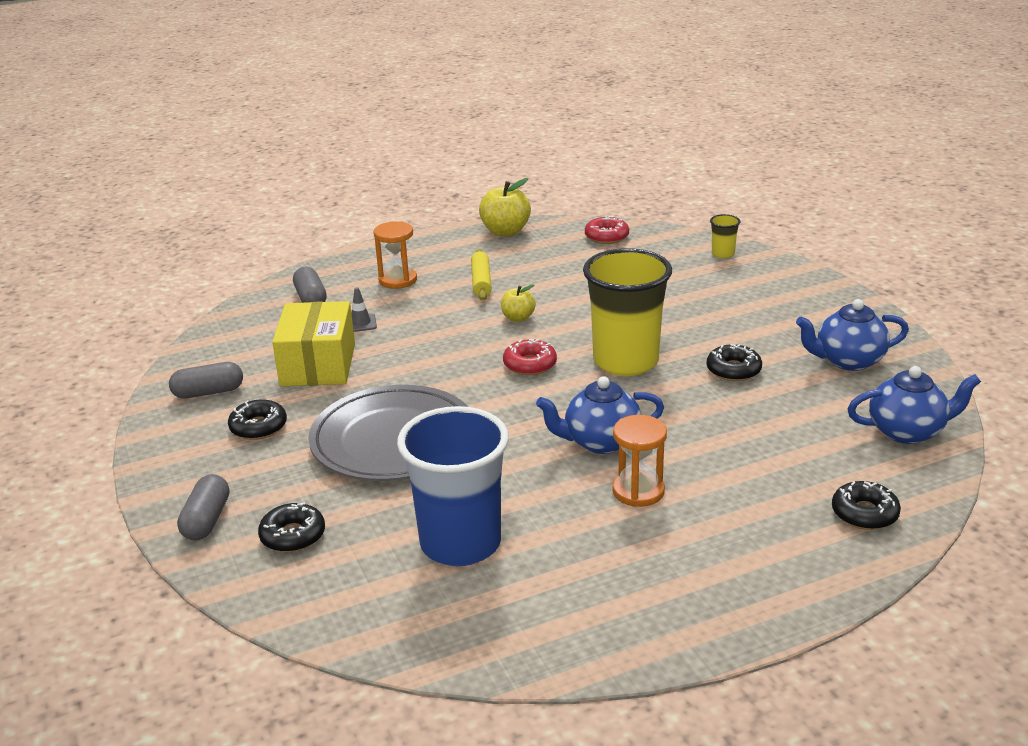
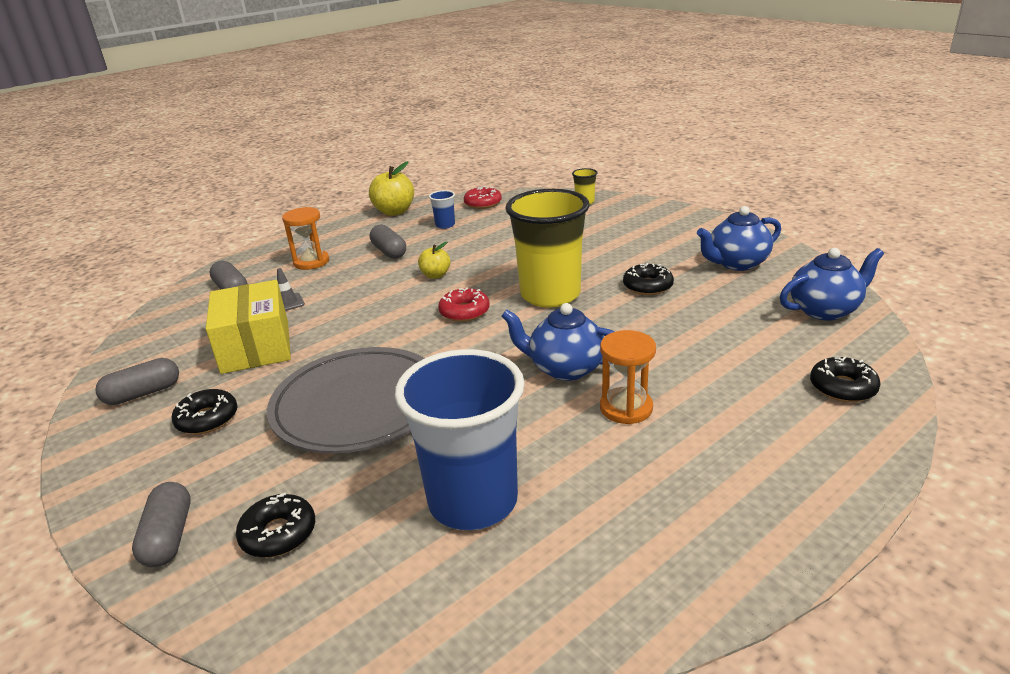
camera: 15 degrees left, 0 degrees up
(481, 281) = (389, 252): yellow rolling pin -> grey capsule
(553, 258) = (445, 225): none -> blue cup
(600, 442) = (565, 368): blue teapot -> blue teapot turned 45 degrees clockwise

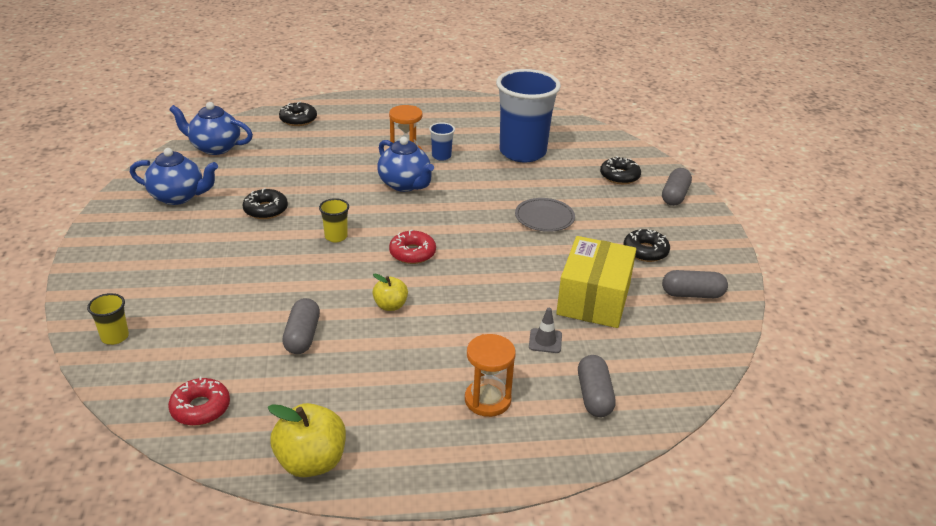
camera: 150 degrees left, 5 degrees up
(358, 405) = (544, 218): grey plate -> grey plate, size x0.49
(389, 252) = (396, 369): grey capsule -> grey capsule (302, 336)
(445, 225) = (293, 386): blue cup -> blue cup (441, 156)
(550, 295) = (336, 237): yellow cup -> yellow cup, size x0.41

